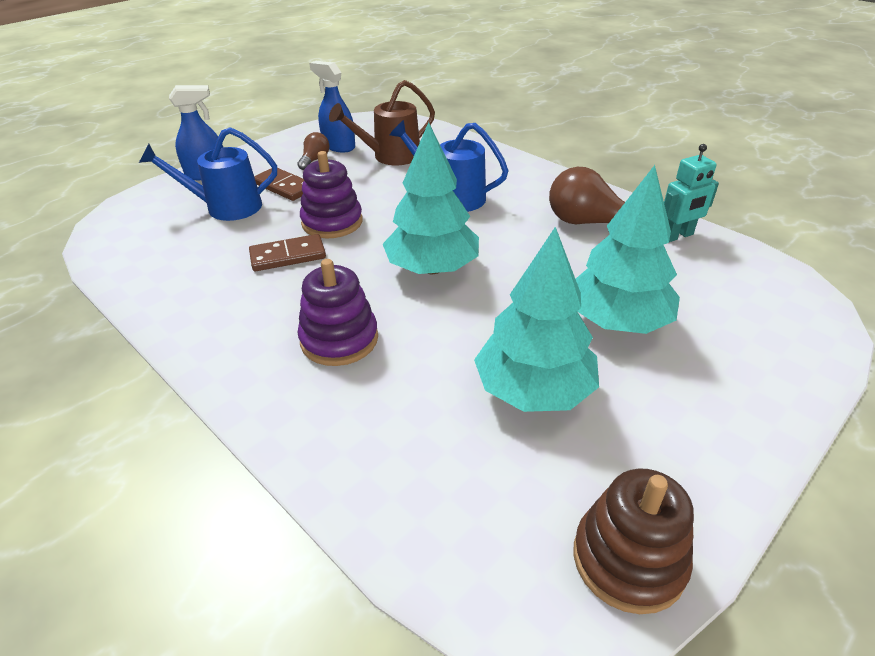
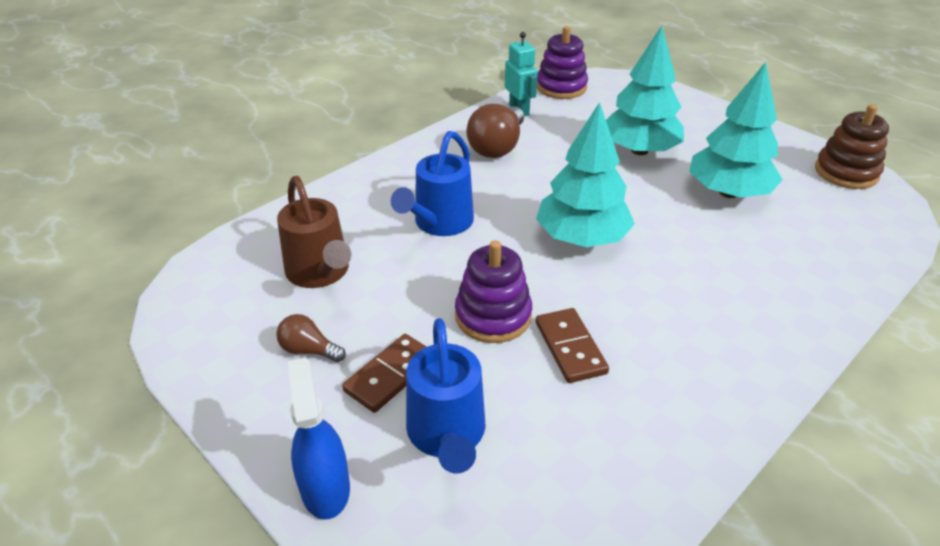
camera: 90 degrees left, 0 degrees up
(338, 146) = (267, 327): blue spray bottle -> none
(339, 339) = (705, 293): purple stacking toy -> purple stacking toy (561, 87)

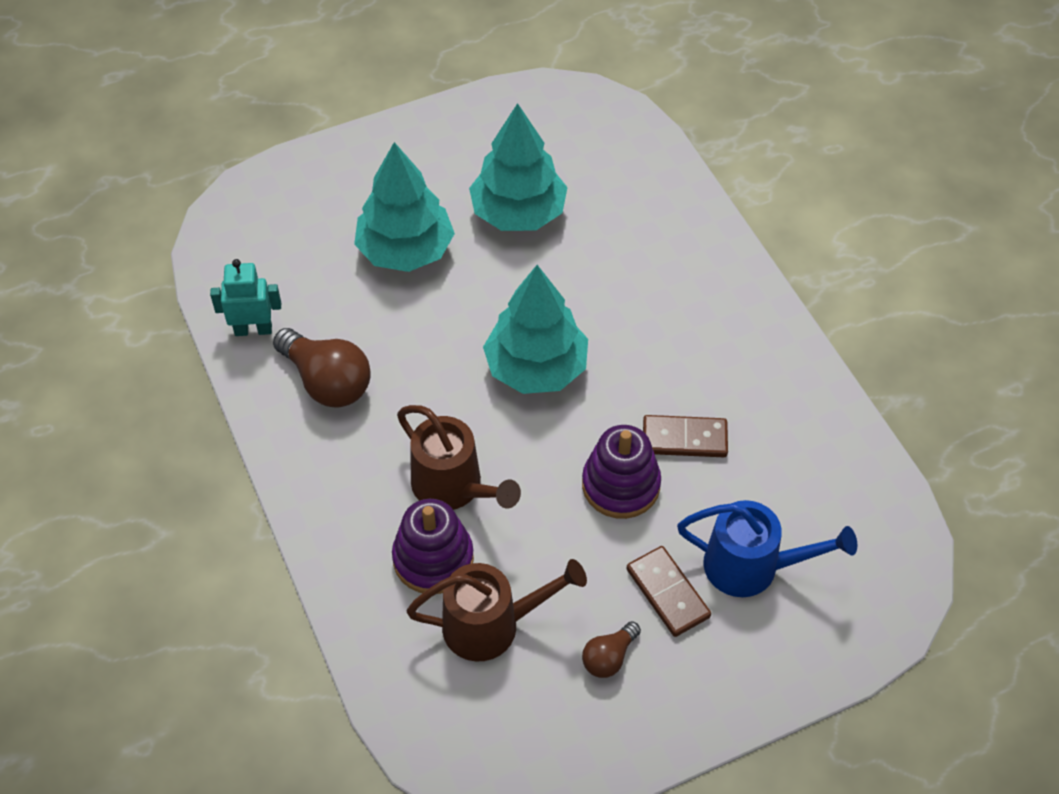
camera: 70 degrees left, 15 degrees up
(325, 488) = (778, 673): blue spray bottle -> none
(439, 223) = (454, 487): blue watering can -> brown watering can
(561, 87) = (221, 265): purple stacking toy -> purple stacking toy (433, 559)
(846, 172) = (530, 104): brown stacking toy -> none

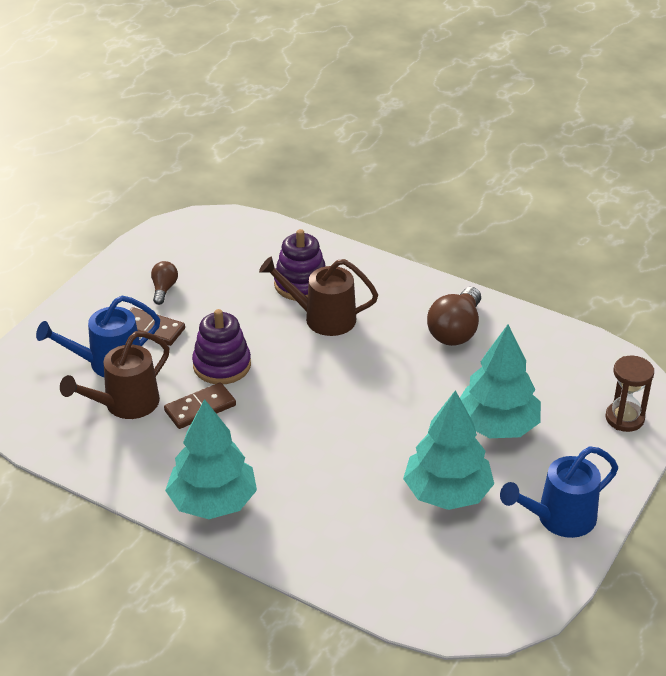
camera: 145 degrees right, 15 degrees down
(253, 329) = (534, 334): turquoise robot -> none
(282, 193) = (624, 418): none -> brown hourglass
(327, 382) = (456, 330): brown light bulb -> brown light bulb turned 75 degrees counterclockwise
(447, 141) = (559, 519): none -> blue watering can
(492, 625) = (241, 273): brown watering can -> brown watering can (125, 405)
(536, 368) = (334, 400): turquoise tree -> turquoise tree (213, 502)

